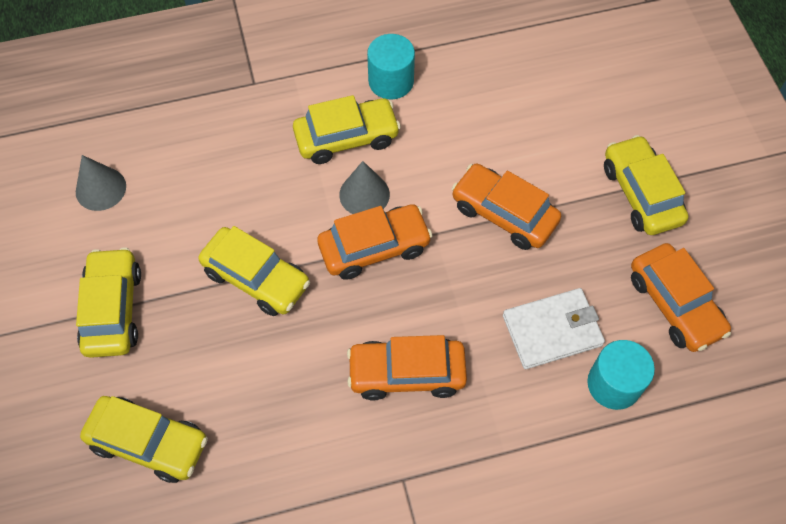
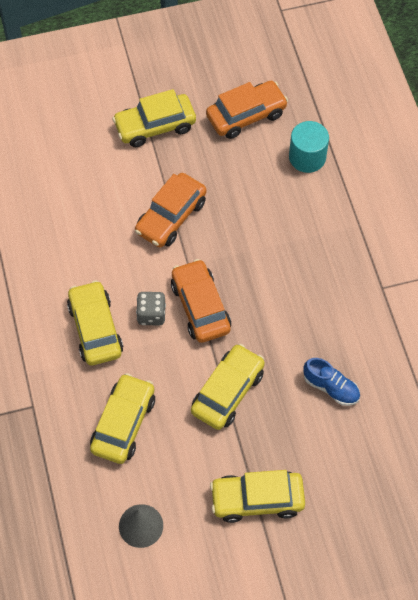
camera: 90 degrees left, 0 degrees up
(149, 443) = (366, 459): yellow car -> yellow car (123, 423)
(253, 402) = (331, 387): none -> blue shoe
(364, 194) = (151, 314): grey cone -> grey dice
(391, 81) = (38, 295): turquoise cylinder -> none
(407, 373) = (304, 285): orange car -> none
(552, 330) = (268, 191): white wallet -> none

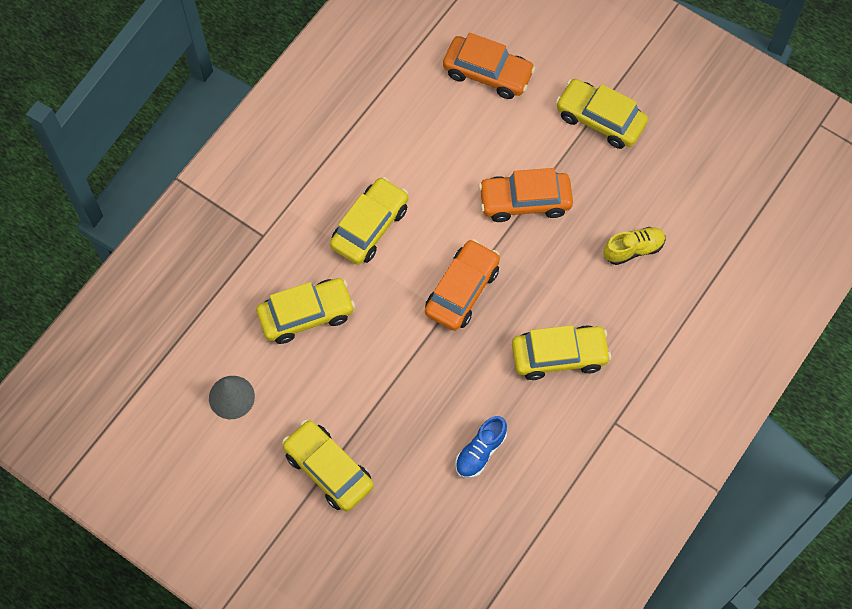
camera: 50 degrees right, 5 degrees up
(151, 314) = (420, 258): grey dice -> none
(228, 392) = (404, 372): yellow car -> yellow car (559, 356)
(246, 115) = (681, 182): orange car -> orange car (487, 73)
(268, 180) = (633, 249): none -> yellow shoe
(307, 157) = (687, 263): turquoise cylinder -> none
(331, 387) = (480, 452): blue shoe -> blue shoe turned 45 degrees clockwise

